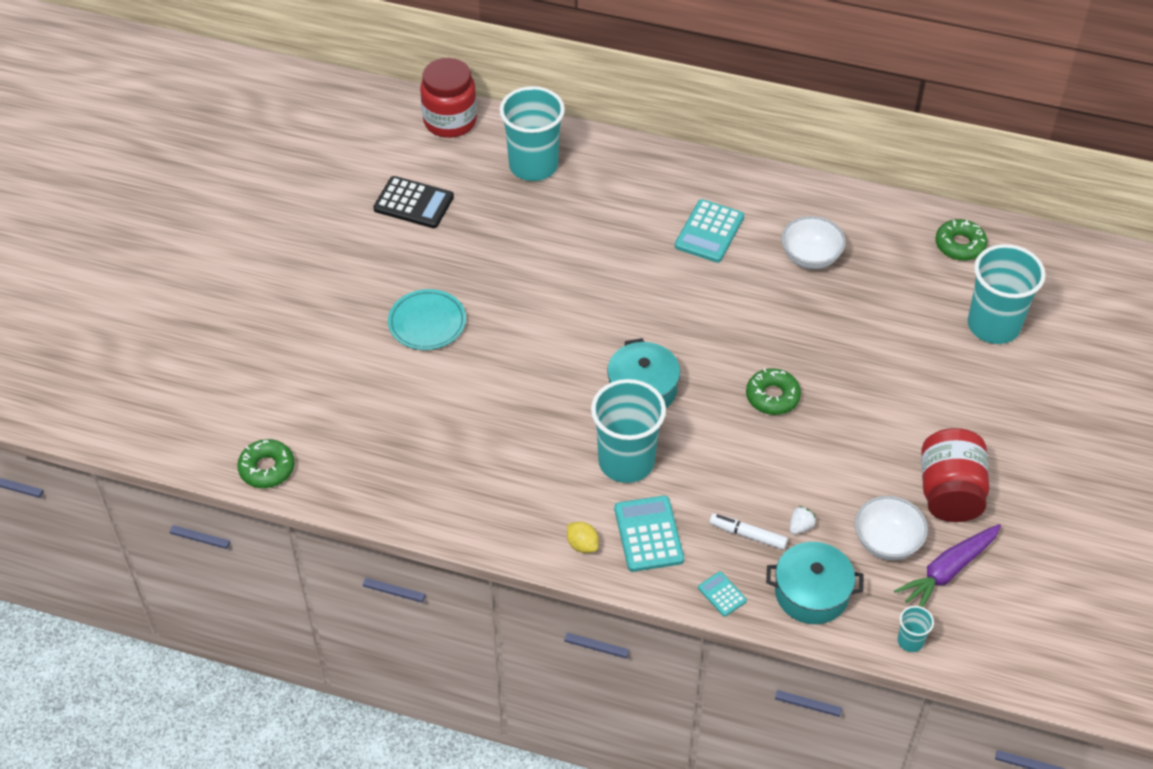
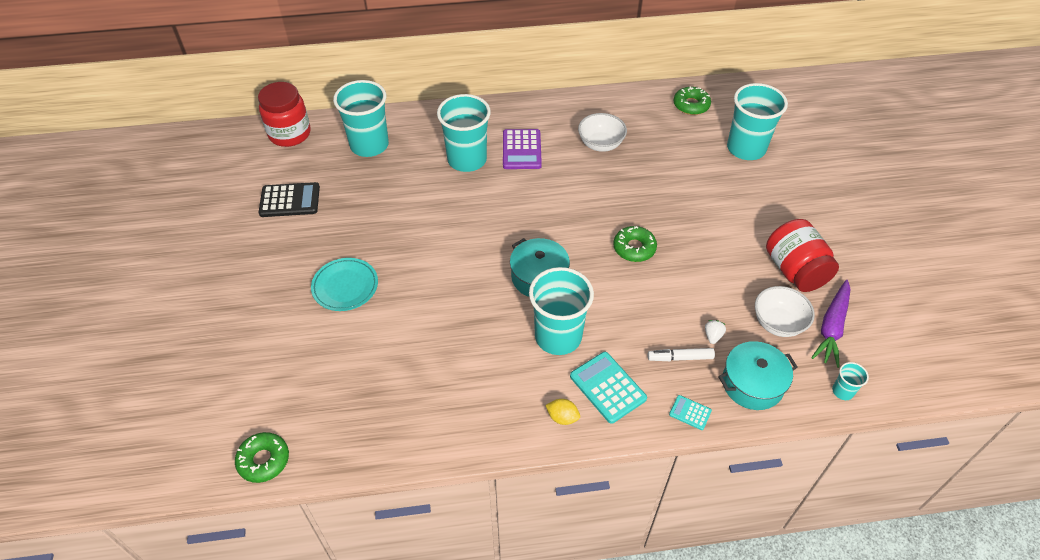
camera: 25 degrees left, 0 degrees up
(637, 222) = (467, 159): none -> turquoise cup
(709, 232) = (521, 150): turquoise calculator -> purple calculator

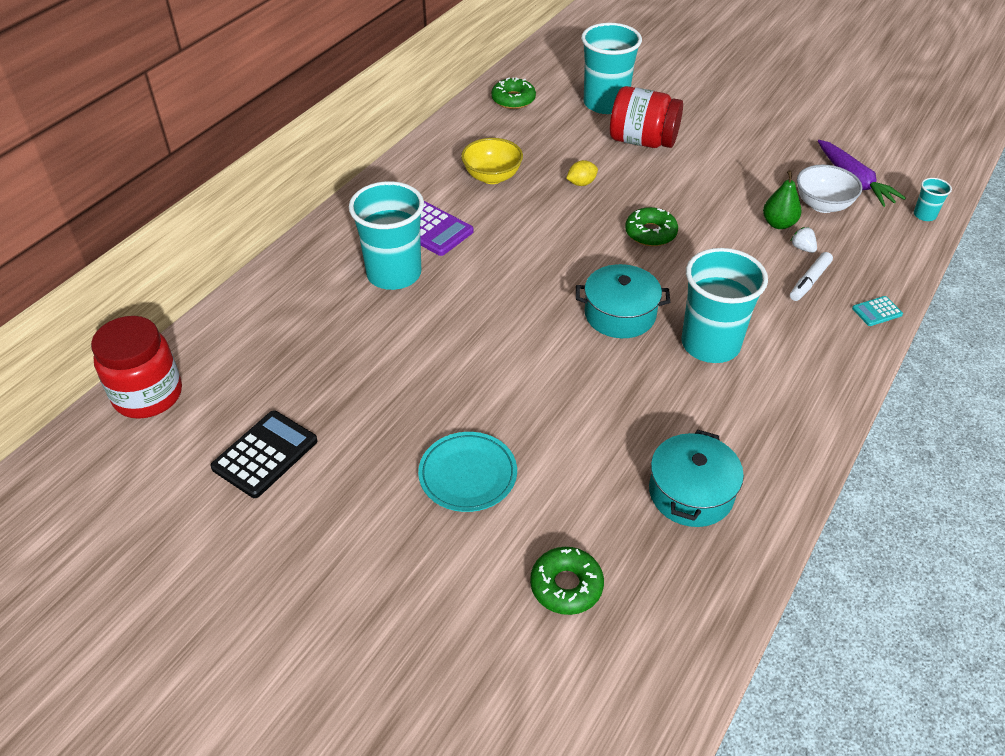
camera: 50 degrees left, 5 degrees down
(264, 460) = (664, 696): green donut -> green donut (566, 586)
(369, 145) = (267, 336): turquoise cup -> none
(562, 417) = (814, 398): yellow lemon -> yellow lemon (581, 183)
(600, 144) = (492, 177): white bowl -> yellow bowl
(607, 387) = (803, 346): turquoise calculator -> none
(724, 309) = (778, 224): none -> green pear
(752, 384) = (875, 257): turquoise pot -> turquoise pot (691, 493)
(795, 270) = (774, 162): red jar -> red jar (642, 141)

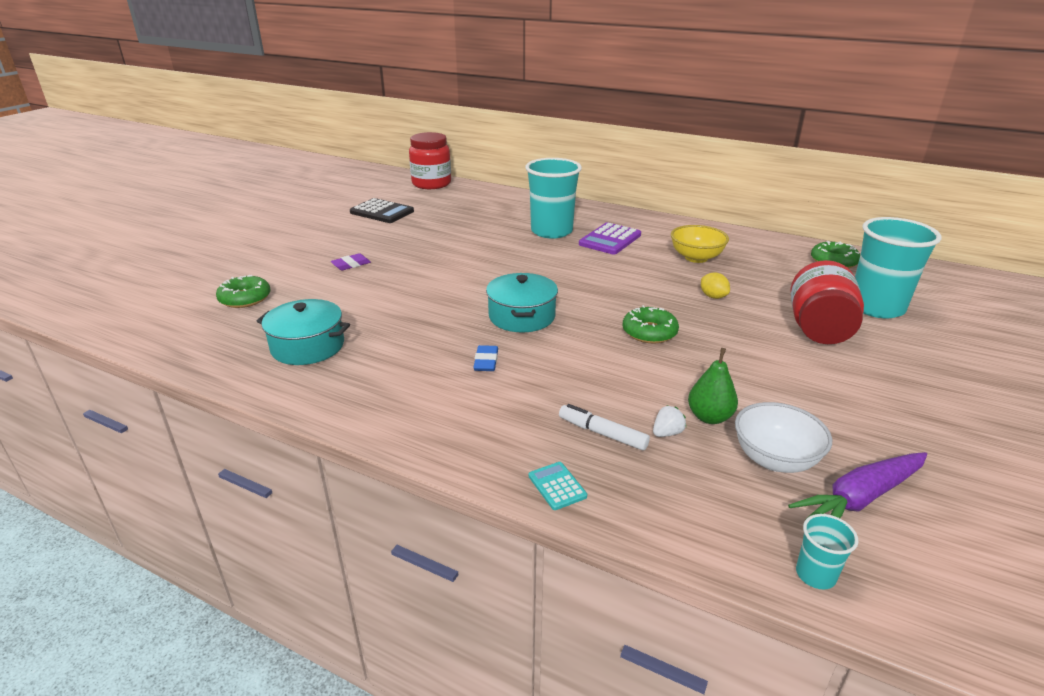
camera: 85 degrees right, 15 degrees down
(468, 475) = (351, 264): turquoise plate -> purple eraser
(710, 344) = (486, 361): turquoise cup -> blue eraser

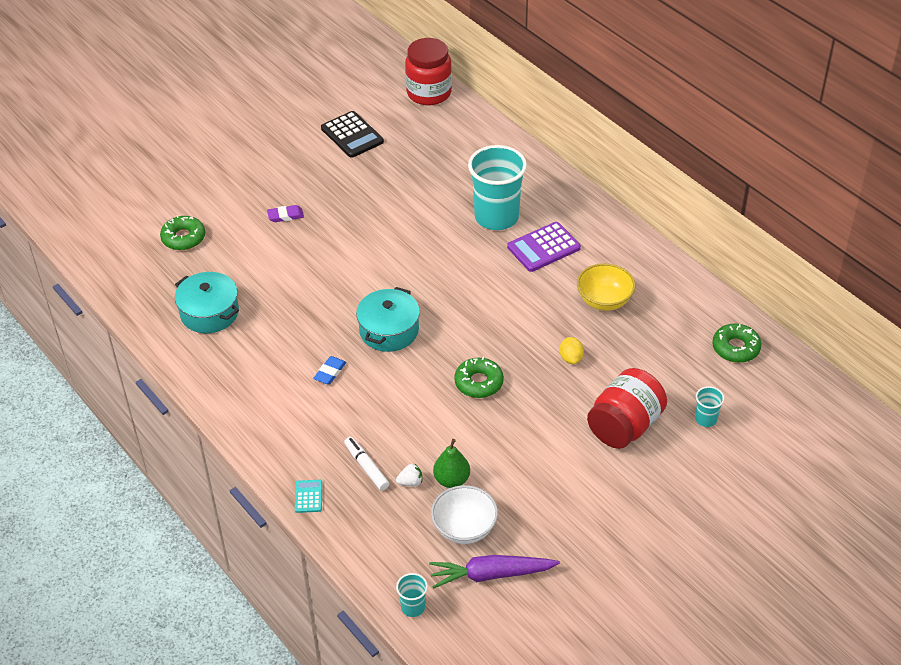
camera: 25 degrees right, 15 degrees up
(876, 307) = (706, 419): turquoise cup -> turquoise cup, size x0.43

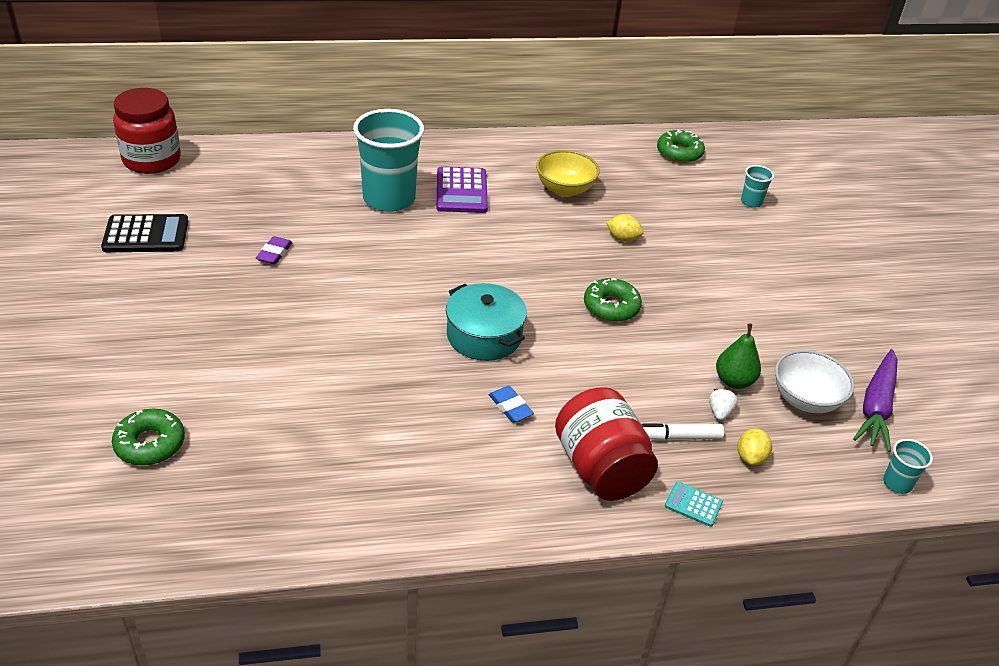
camera: 65 degrees left, 5 degrees down
(209, 313) = (315, 473): turquoise pot -> none
(285, 216) = (216, 338): purple eraser -> purple eraser (274, 253)
(376, 514) = (750, 457): none -> yellow lemon
(625, 426) = (731, 246): red jar -> red jar (601, 468)

